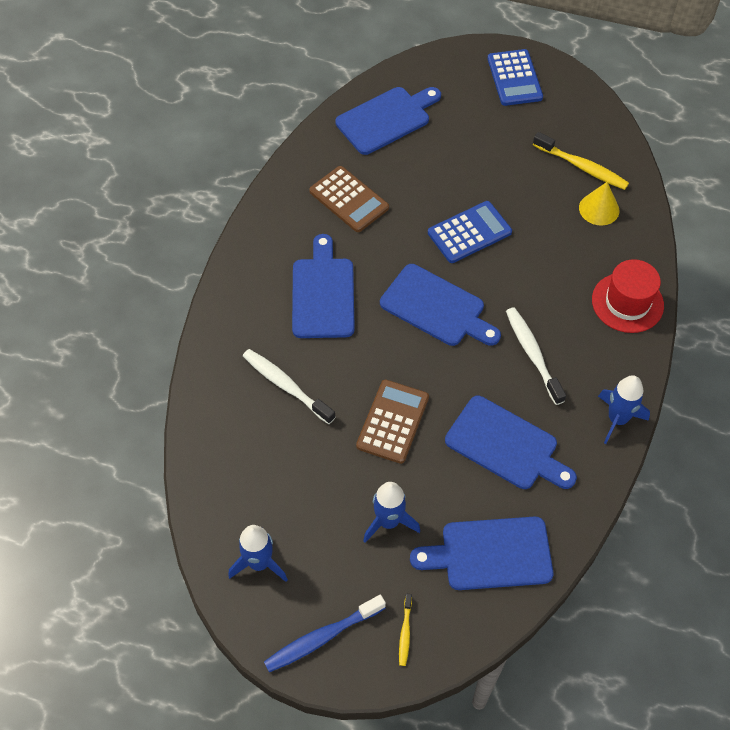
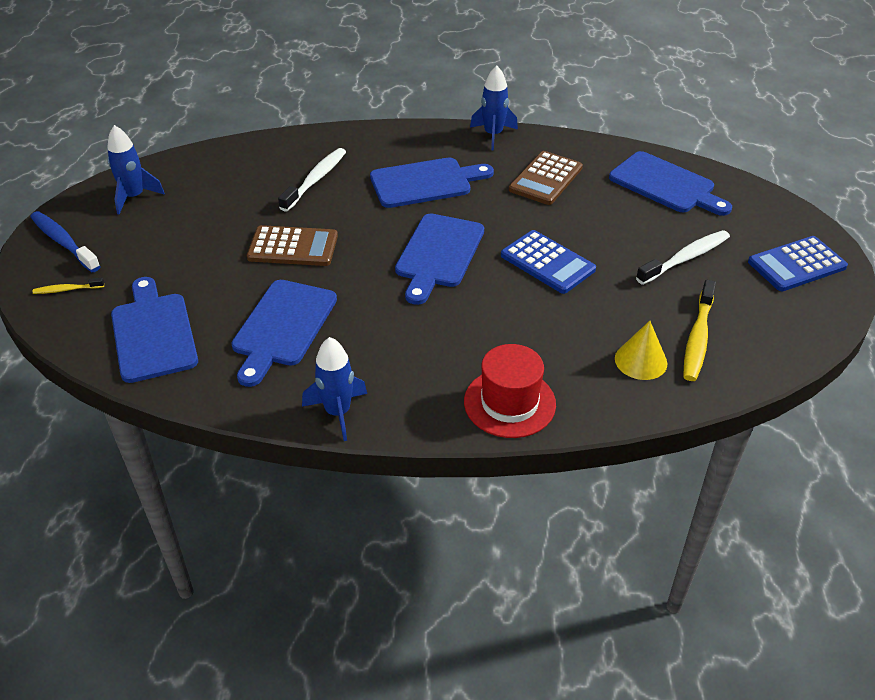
camera: 75 degrees right, 15 degrees down
(388, 521) = (182, 262): blue rocket -> blue rocket (493, 135)
(532, 354) = (405, 331): white toothbrush -> white toothbrush (685, 258)

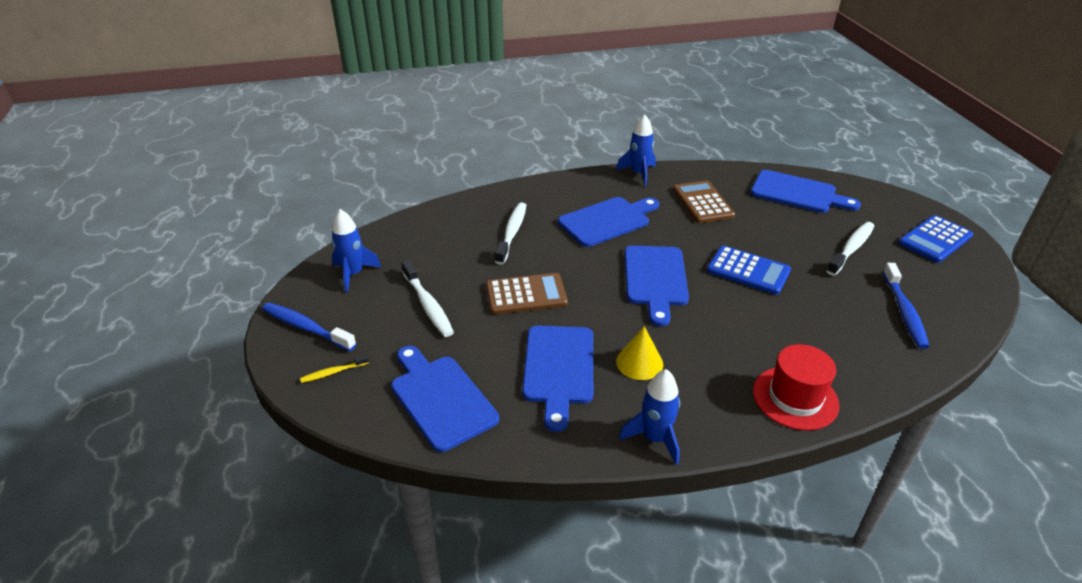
camera: 15 degrees left, 5 degrees down
(190, 240) = (428, 305): none -> white toothbrush
(545, 179) = (702, 202): brown calculator -> brown calculator turned 150 degrees clockwise
(640, 361) = (874, 339): yellow cone -> yellow cone (639, 362)
(697, 338) = (904, 312): yellow toothbrush -> blue toothbrush

